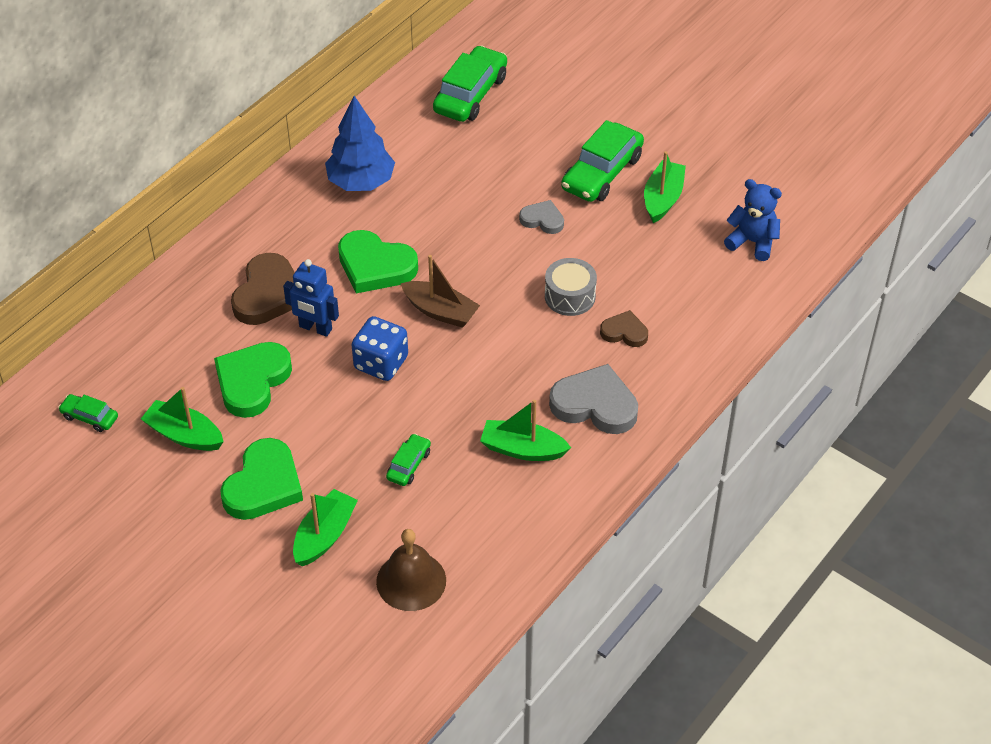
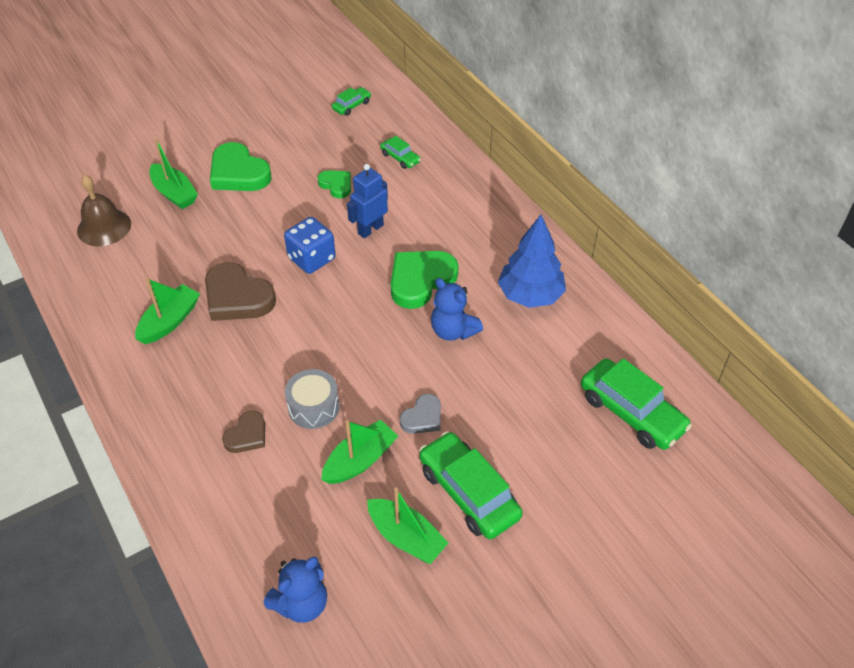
camera: 110 degrees right, 0 degrees up
(184, 435) = (308, 144): green boat -> green boat (360, 460)
(252, 381) = (336, 185): green heart -> green heart, size x0.56
(268, 294) = (421, 210): brown heart -> brown heart (237, 297)
(409, 465) = (203, 250): green car -> green car (400, 158)
(432, 225) = (453, 331): none -> blue teddy bear
(440, 311) = (346, 309): brown boat -> none
(595, 404) = (181, 384): grey heart -> none

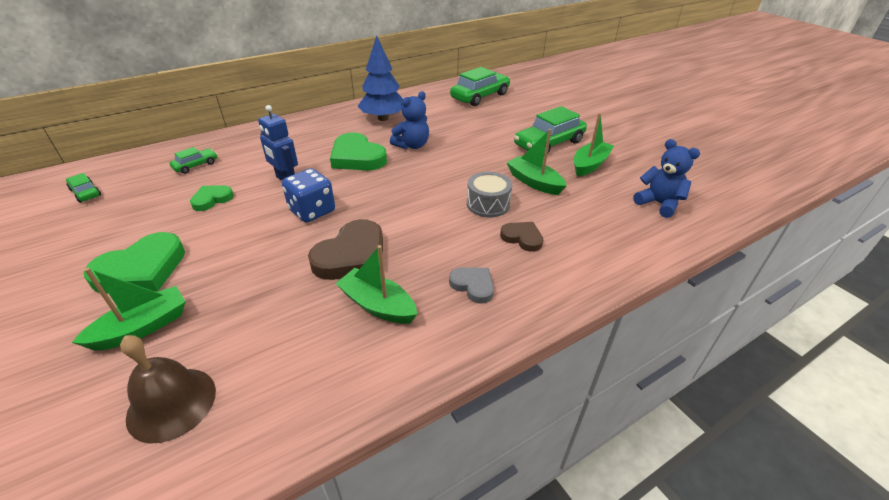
camera: 90 degrees left, 10 degrees down
(422, 417) = (492, 158): grey heart -> grey heart (473, 286)

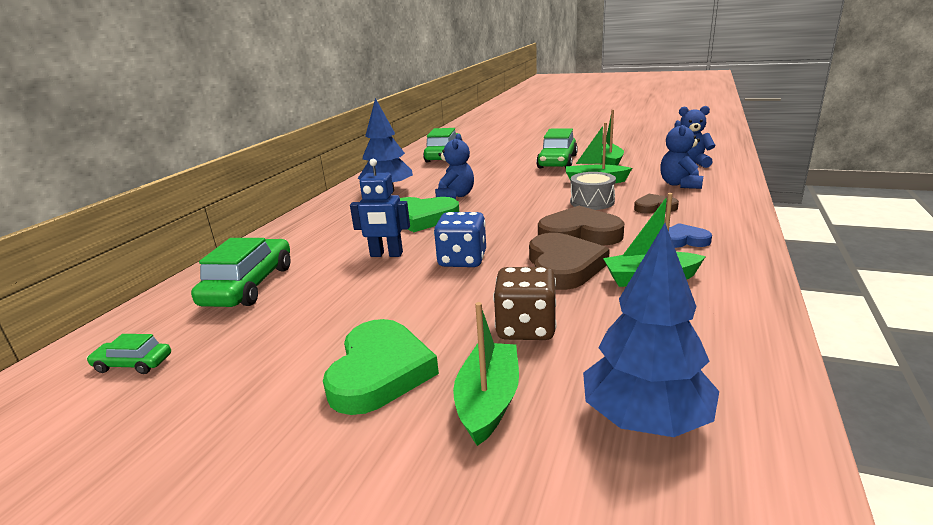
camera: 35 degrees left, 15 degrees down
(171, 403) = (645, 420): brown bell -> blue tree
(196, 165) = (249, 285): green car -> green car, size x1.99
(212, 199) = (335, 296): green heart -> none
(243, 291) = (526, 328): none -> brown dice
(418, 232) = (580, 234): none -> brown heart
(473, 286) = (683, 240): grey heart -> blue heart
(596, 224) = (680, 184): none -> blue teddy bear

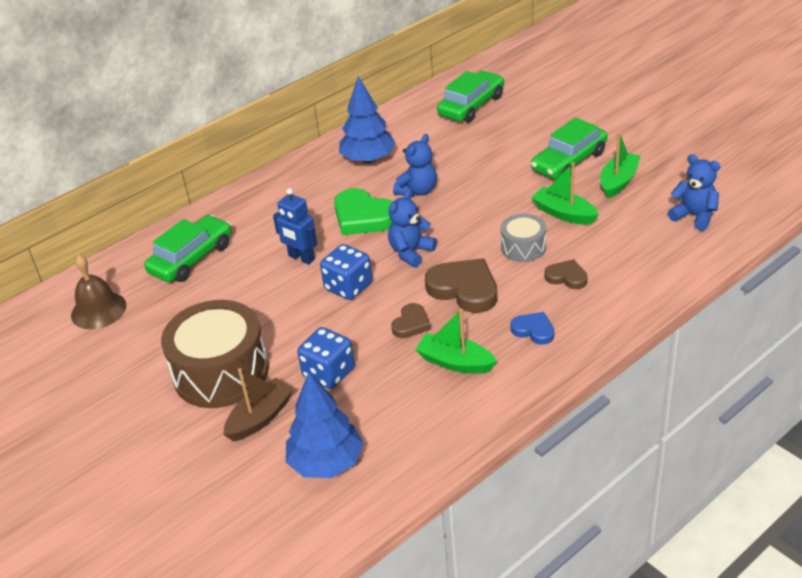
camera: 30 degrees right, 15 degrees up
(133, 364) = (98, 310): green car -> brown bell
(380, 372) = (221, 372): green heart -> brown drum
(488, 401) = (260, 418): green boat -> brown boat
(526, 328) = (329, 373): brown dice -> blue dice
(563, 266) = (411, 324): brown heart -> brown heart, size x0.56
(680, 184) = (635, 250): blue teddy bear -> blue teddy bear (411, 252)

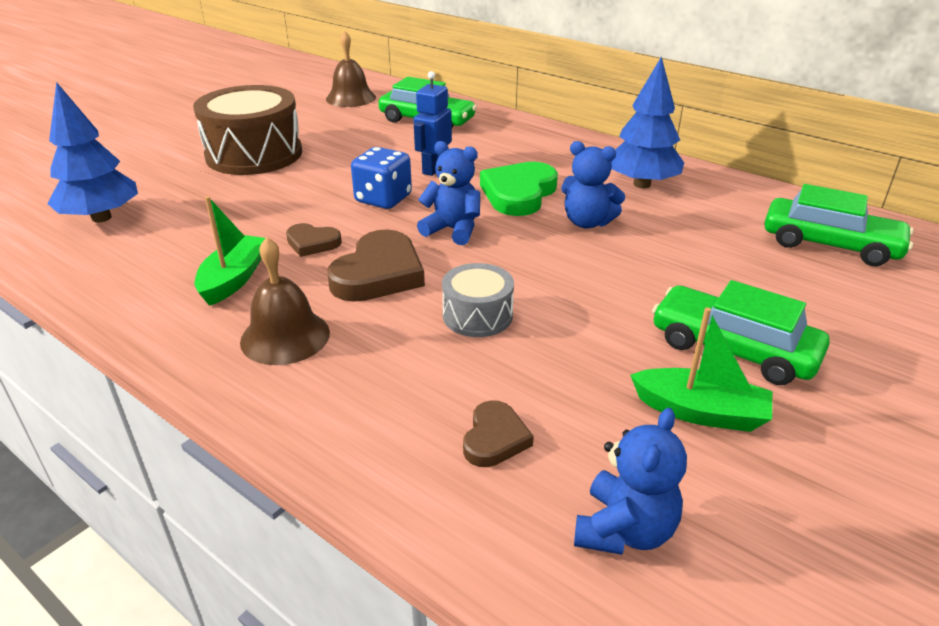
camera: 75 degrees right, 5 degrees down
(260, 418) = (183, 179): brown boat -> none
(329, 373) = (238, 204): blue dice -> none
(533, 330) = (285, 336): blue heart -> brown bell
(564, 214) = (576, 351): green boat -> none
(566, 277) = (408, 361): brown heart -> brown heart (494, 438)

